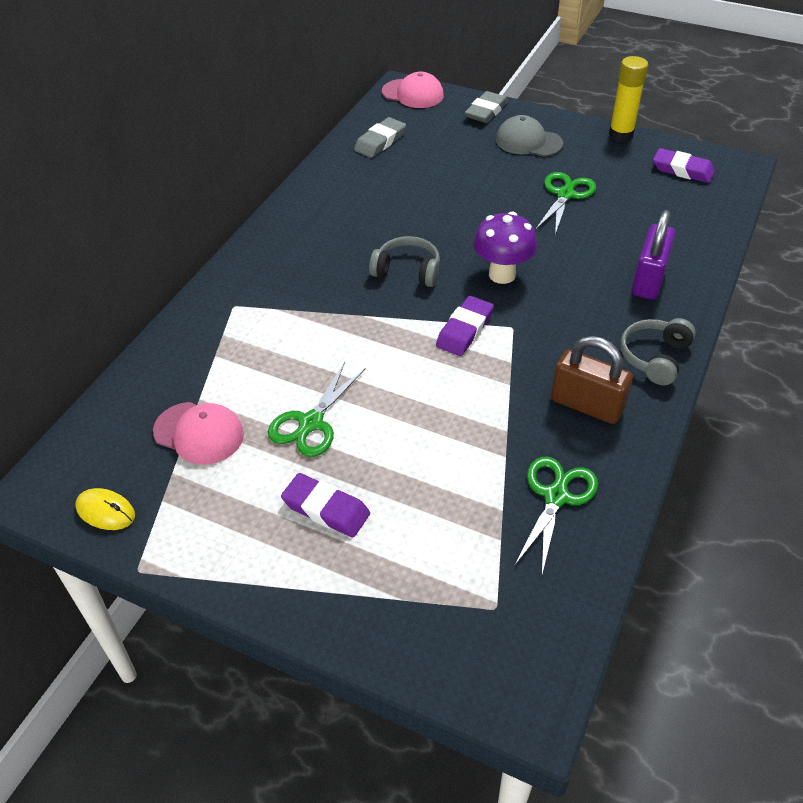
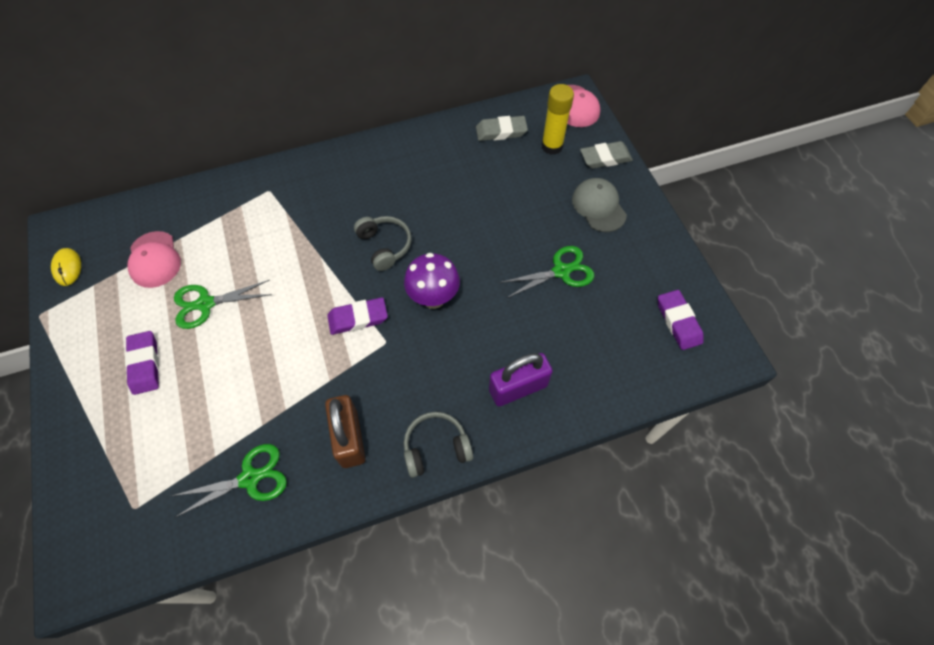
camera: 45 degrees right, 15 degrees up
(621, 135) = (676, 253): yellow glue stick -> yellow glue stick (552, 146)

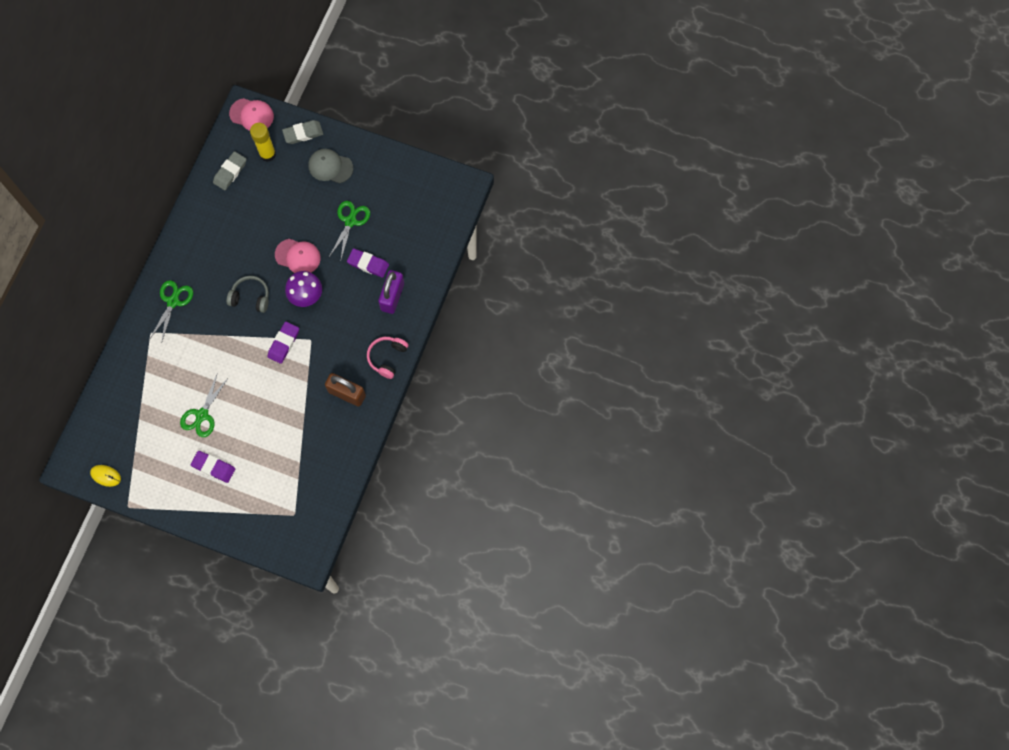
camera: 50 degrees left, 10 degrees up
(154, 259) = (144, 425): pink cap -> pink cap (298, 256)
(250, 478) = (326, 452): green scissors -> green scissors (173, 301)
(436, 447) = (387, 358): grey headphones -> pink headphones
(605, 158) = (303, 133): grey eraser -> grey eraser turned 45 degrees clockwise
(678, 322) = (428, 192): purple eraser -> purple eraser (368, 264)

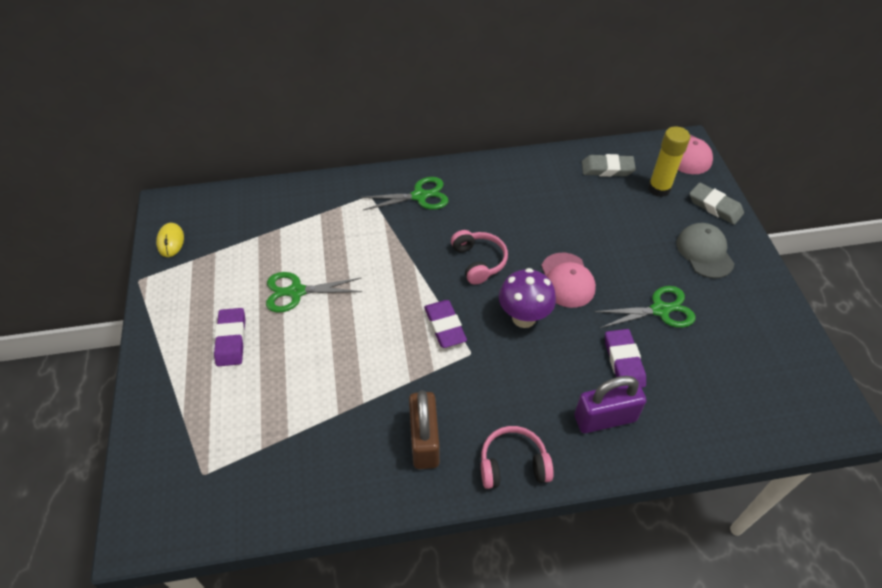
camera: 60 degrees right, 20 degrees down
(250, 297) = (479, 261): grey headphones -> pink headphones
(284, 343) = (445, 326): purple eraser -> purple eraser turned 75 degrees clockwise

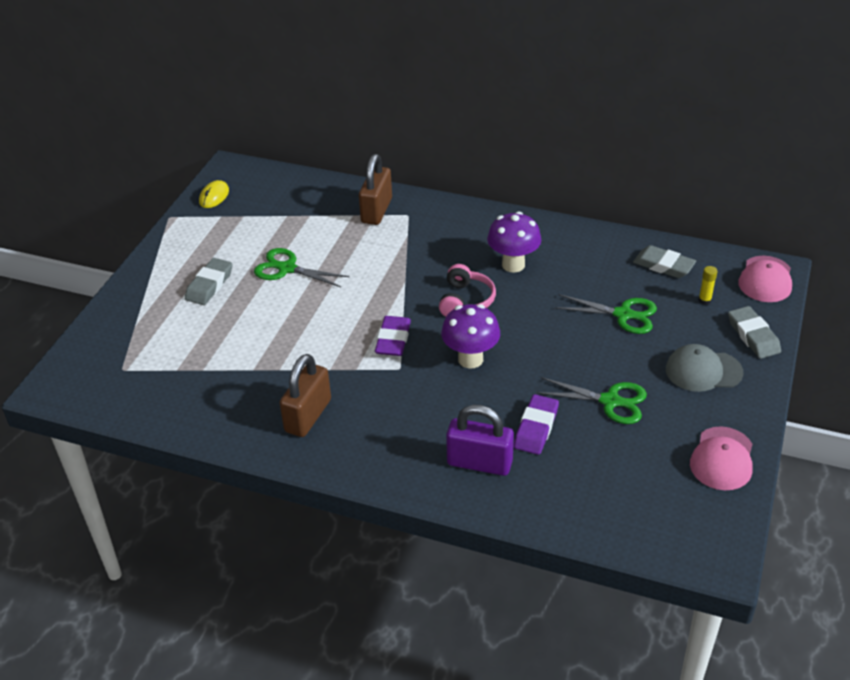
camera: 30 degrees right, 10 degrees down
(231, 339) = (209, 285): purple eraser -> grey eraser
(339, 201) = (376, 211): none -> brown padlock
(420, 196) = (454, 230): green scissors -> green scissors (623, 314)
(492, 211) = (513, 265): none -> purple mushroom
(513, 464) = (368, 462): pink headphones -> none
(567, 280) = (538, 345): pink cap -> pink cap (722, 459)
(659, 189) = (704, 300): yellow glue stick -> yellow glue stick, size x0.49
(704, 252) = (703, 371): grey cap -> grey cap turned 105 degrees counterclockwise

